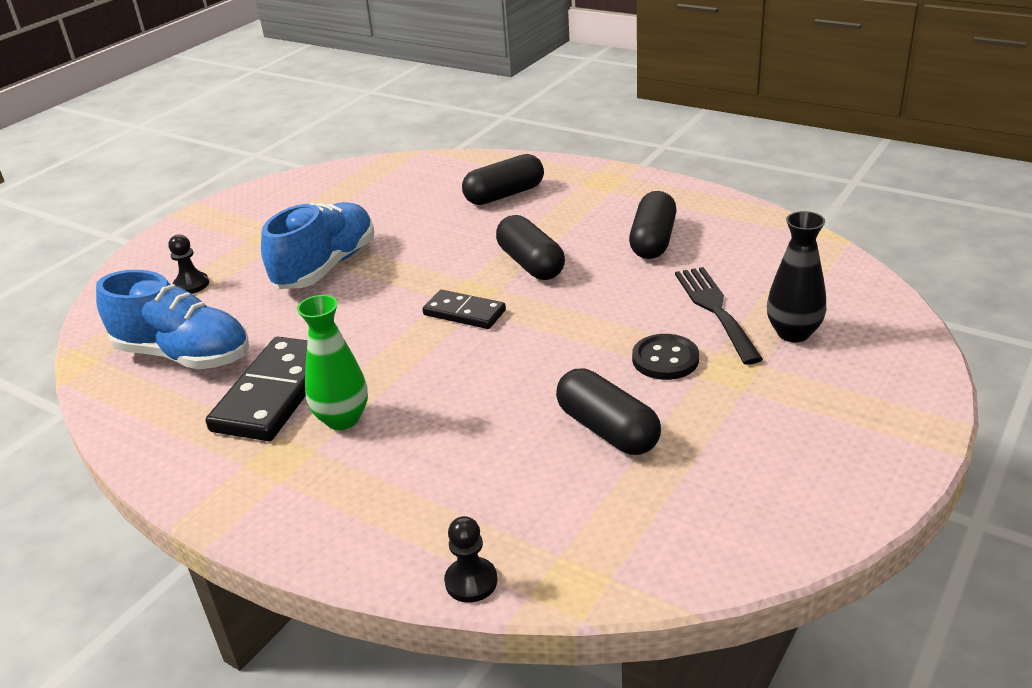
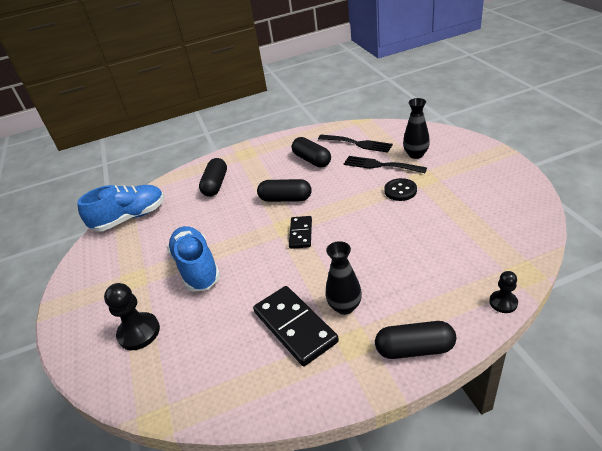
camera: 50 degrees left, 5 degrees up
(184, 355) = (213, 357): blue shoe -> blue shoe (130, 218)
(191, 285) = (139, 332): black pawn -> black pawn, size x1.70
(342, 419) = (345, 306): green vase -> black vase
(464, 313) = (301, 233): black domino -> black domino turned 60 degrees counterclockwise
(607, 429) = (433, 224): black capsule -> black capsule (414, 349)
(752, 261) = (357, 143): none -> black fork

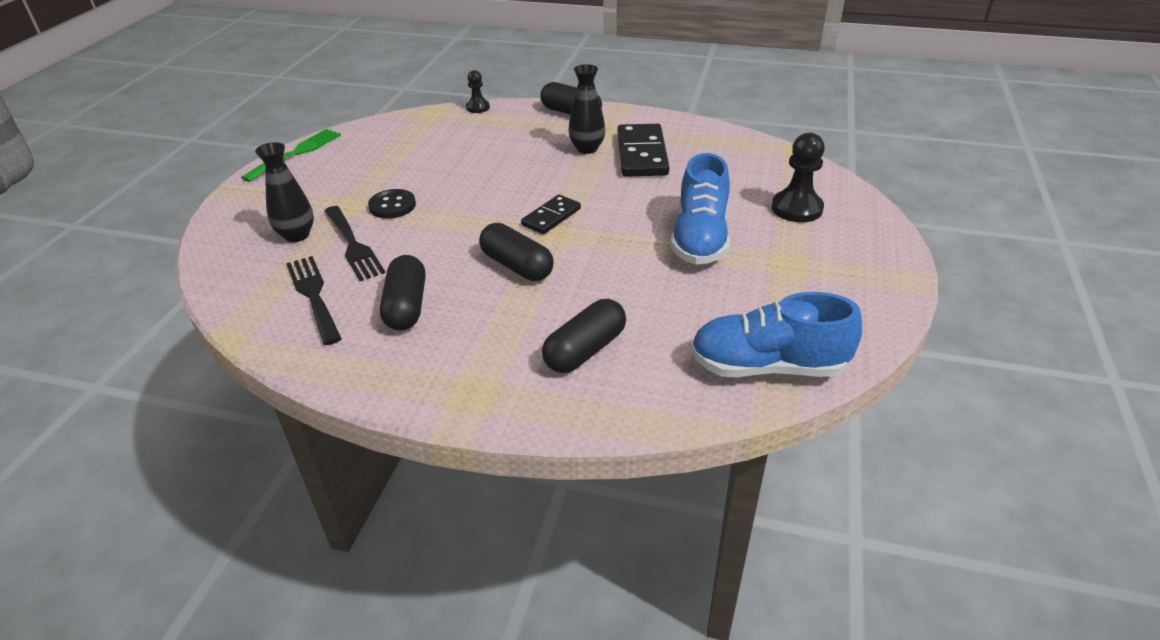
camera: 150 degrees left, 0 degrees up
(527, 185) = (296, 153): none -> green fork

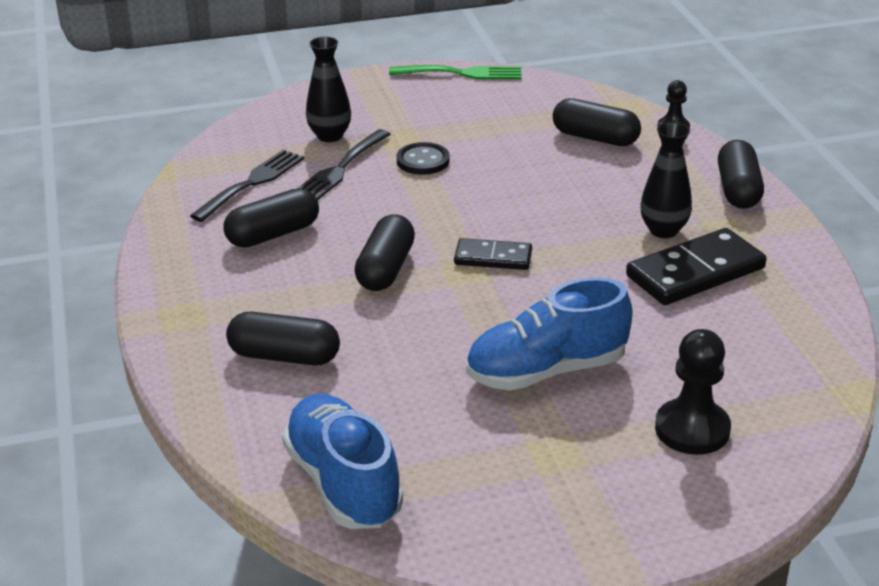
camera: 60 degrees right, 5 degrees down
(454, 135) = (595, 138): none -> black capsule

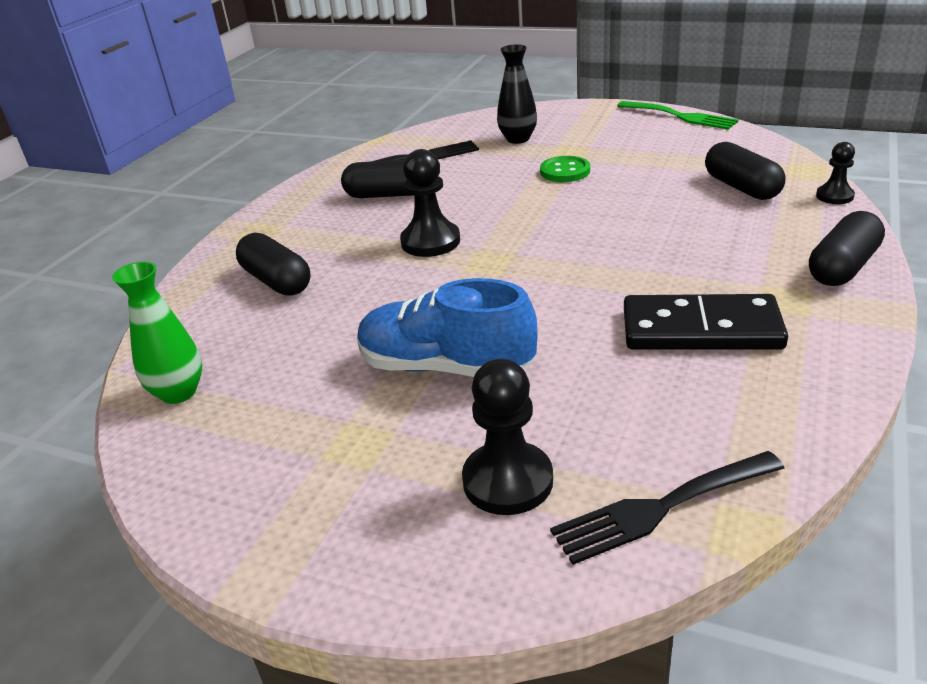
camera: 40 degrees right, 0 degrees up
(340, 169) = (494, 163): black fork -> black fork (660, 508)
(343, 483) = (178, 392): blue shoe -> green vase
(386, 269) = (430, 241): black capsule -> black pawn
(423, 161) = (565, 171): black button -> green button
(493, 257) = (525, 258): black domino -> none
(663, 230) = (714, 281): black vase -> none

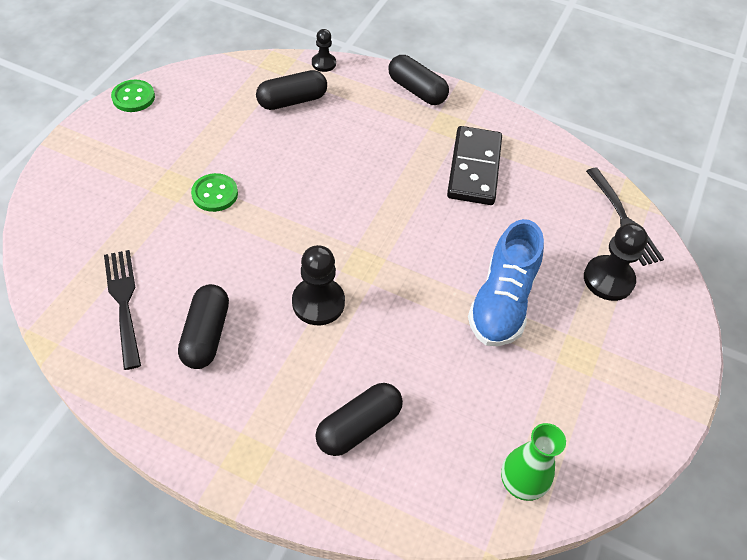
camera: 95 degrees left, 20 degrees up
(518, 139) = (119, 217): black vase -> none
(680, 116) = (133, 97): green fork -> green button

